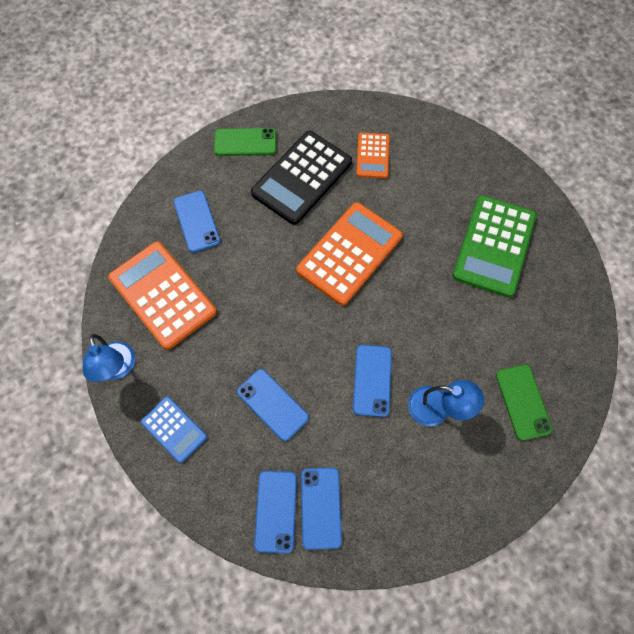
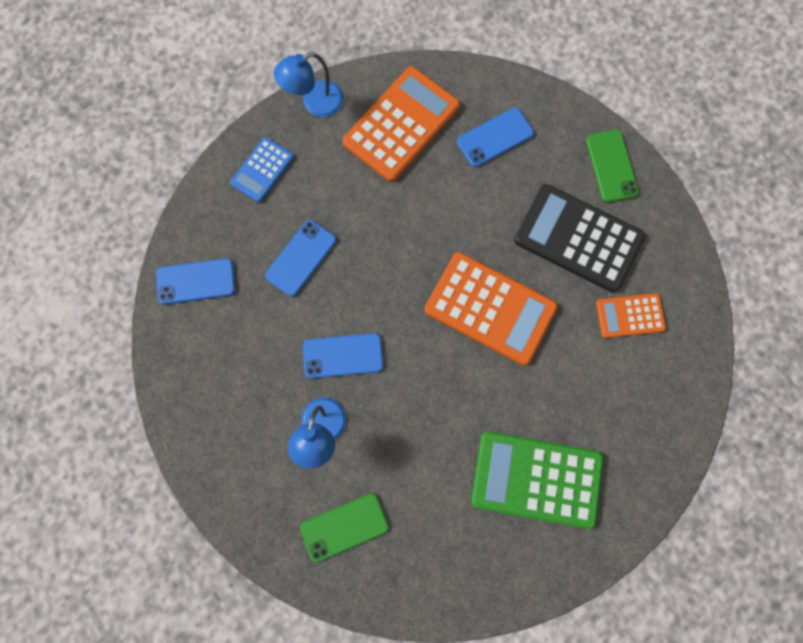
camera: 80 degrees right, 10 degrees up
(320, 507) = (204, 324): blue phone -> none

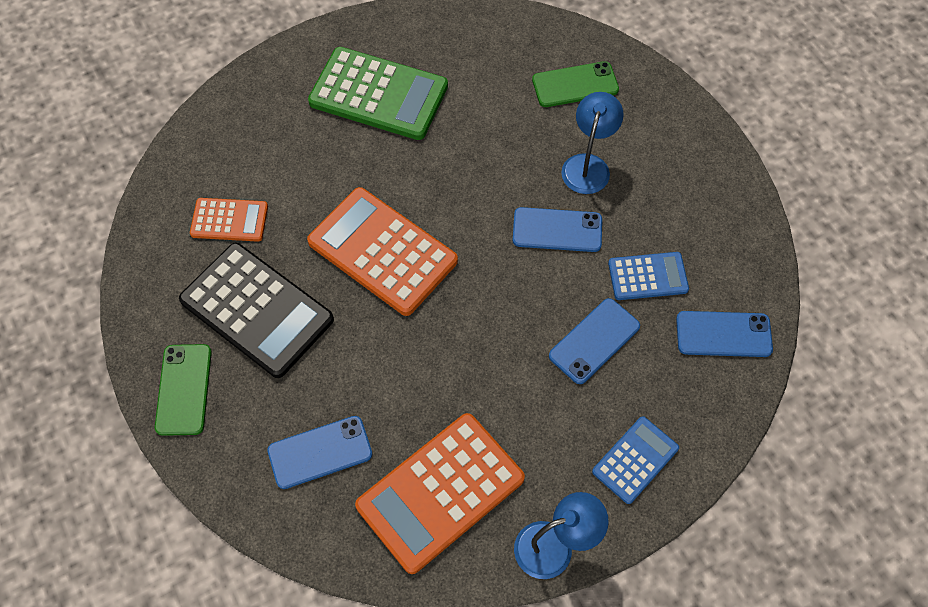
camera: 170 degrees left, 15 degrees down
(260, 324) = (647, 276): none -> blue calculator

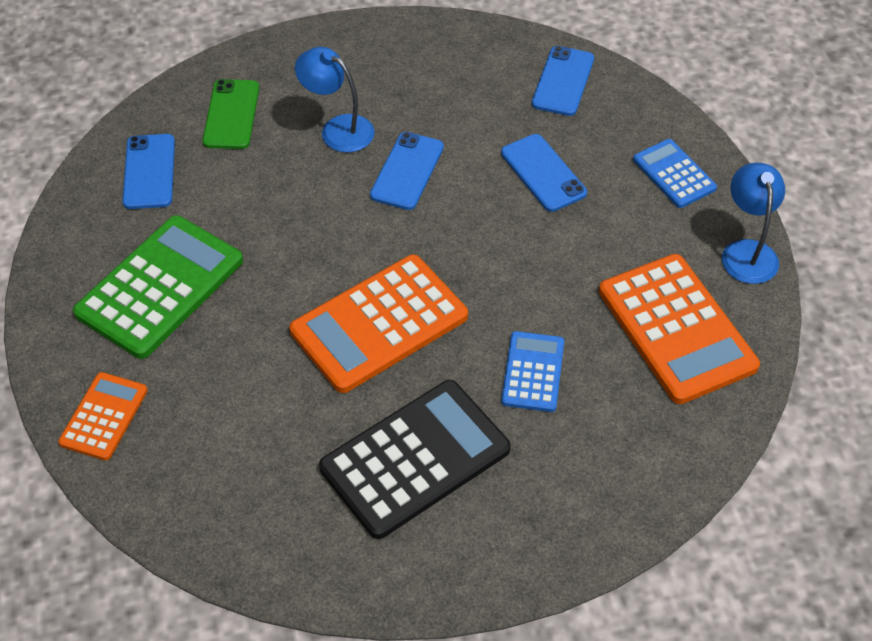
camera: 75 degrees left, 10 degrees down
(184, 389) = (499, 550): green phone -> none
(229, 220) = (278, 469): orange calculator -> orange calculator (103, 416)
(320, 452) = (610, 425): blue phone -> blue phone (149, 172)
(647, 276) = (484, 117): blue calculator -> blue calculator (532, 372)

